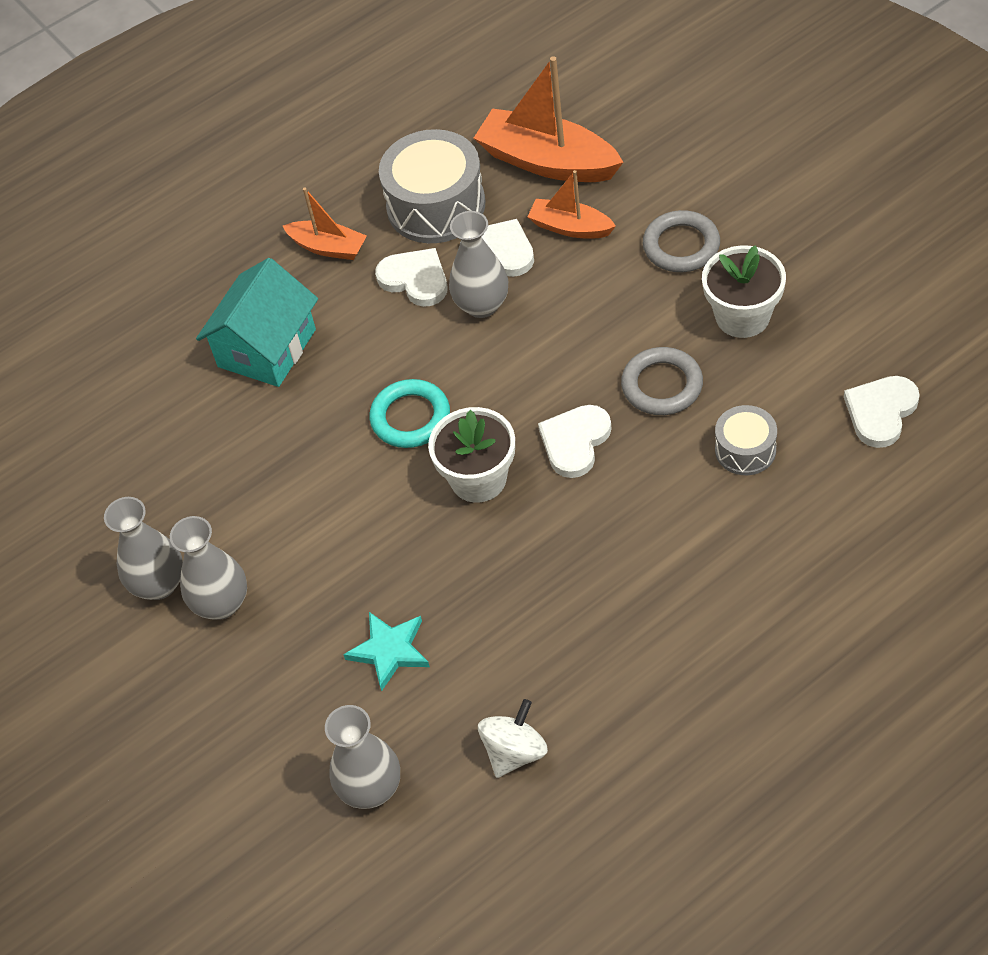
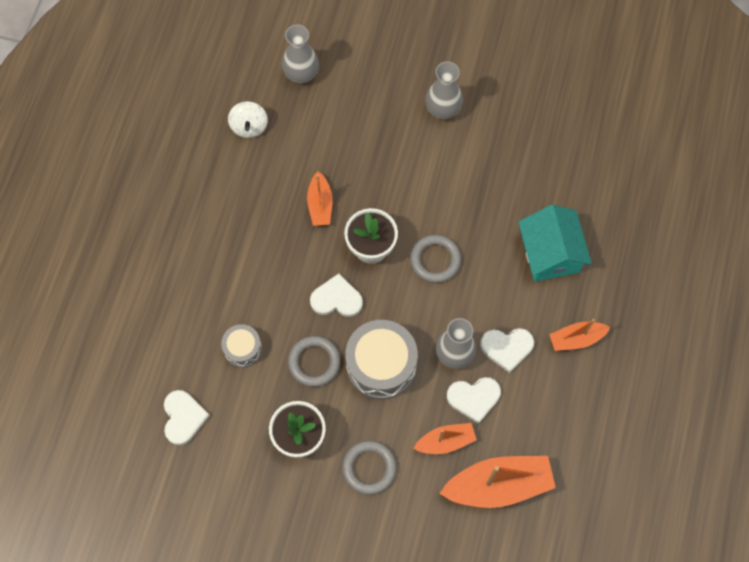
camera: 135 degrees right, 15 degrees up
(159, 584) = (482, 100): grey vase -> none
(389, 651) = (343, 136): turquoise star -> none
(410, 418) = (435, 260): turquoise ring -> grey ring
(436, 205) = (539, 408): grey drum -> grey drum (381, 365)
(500, 573) = (320, 204): none -> orange boat
(575, 442) = (336, 299): white heart -> white heart turned 75 degrees counterclockwise

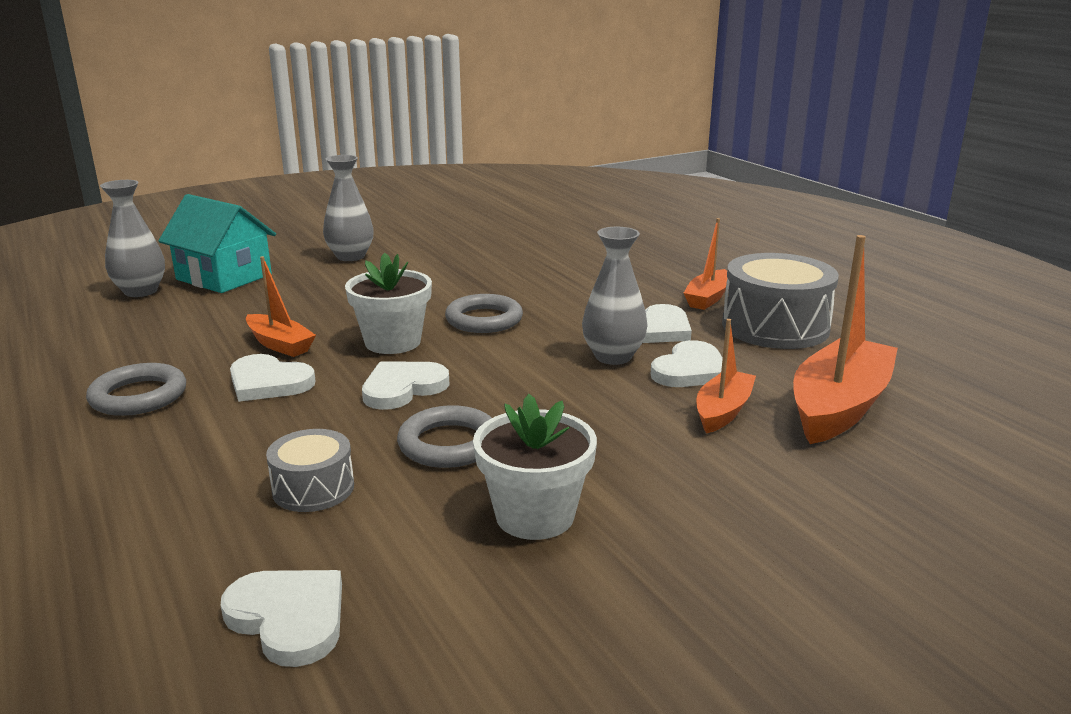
camera: 45 degrees left, 45 degrees down
(249, 126) = (100, 338): white spinning top -> none
(288, 243) = (269, 382): none -> white heart
(369, 468) = (680, 482): grey ring -> grey ring (138, 396)
(381, 365) = (543, 402): grey drum -> grey drum (775, 327)
(550, 254) = (592, 274): turquoise house -> turquoise house (224, 277)

